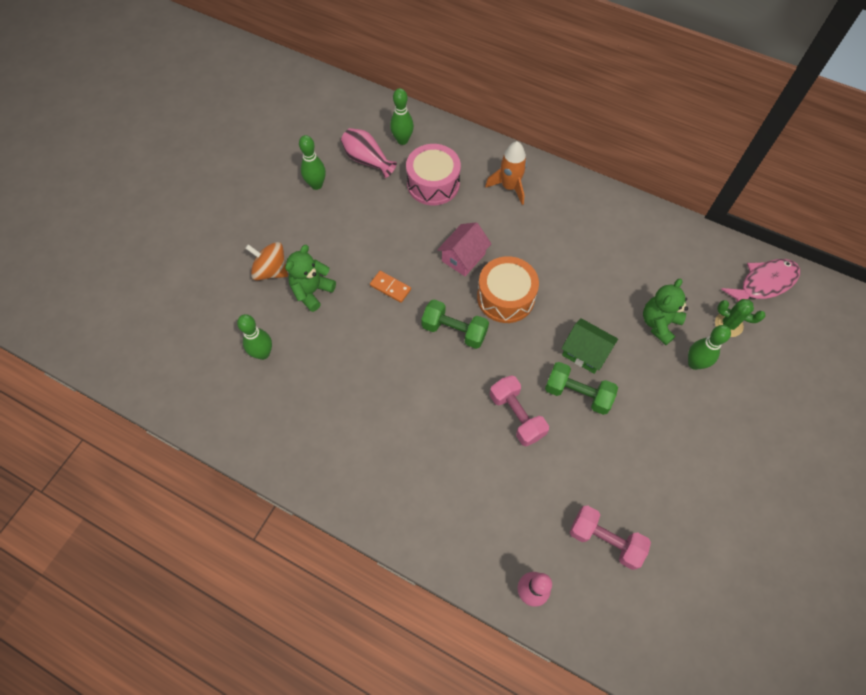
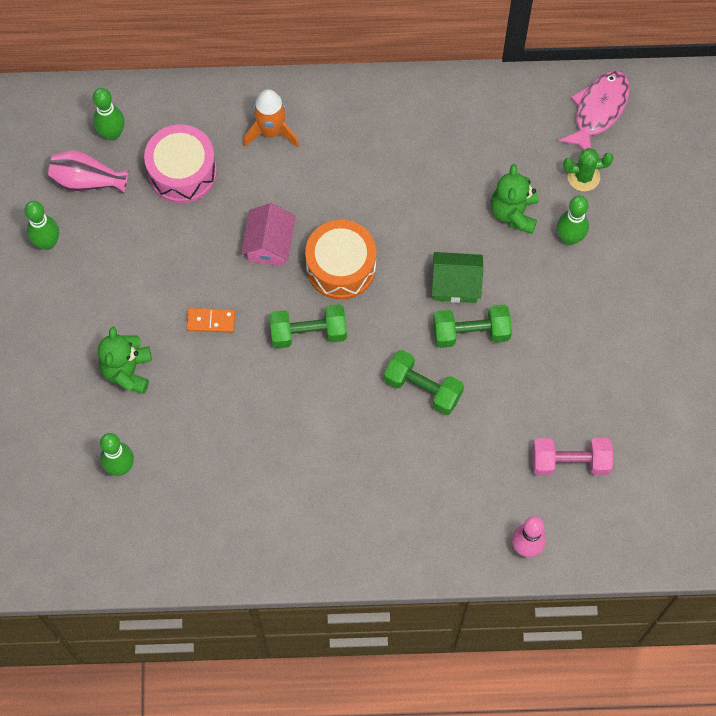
camera: 30 degrees left, 5 degrees up
(271, 271) = (65, 372): orange spinning top -> none
(516, 416) = (423, 388): pink dumbbell -> green dumbbell

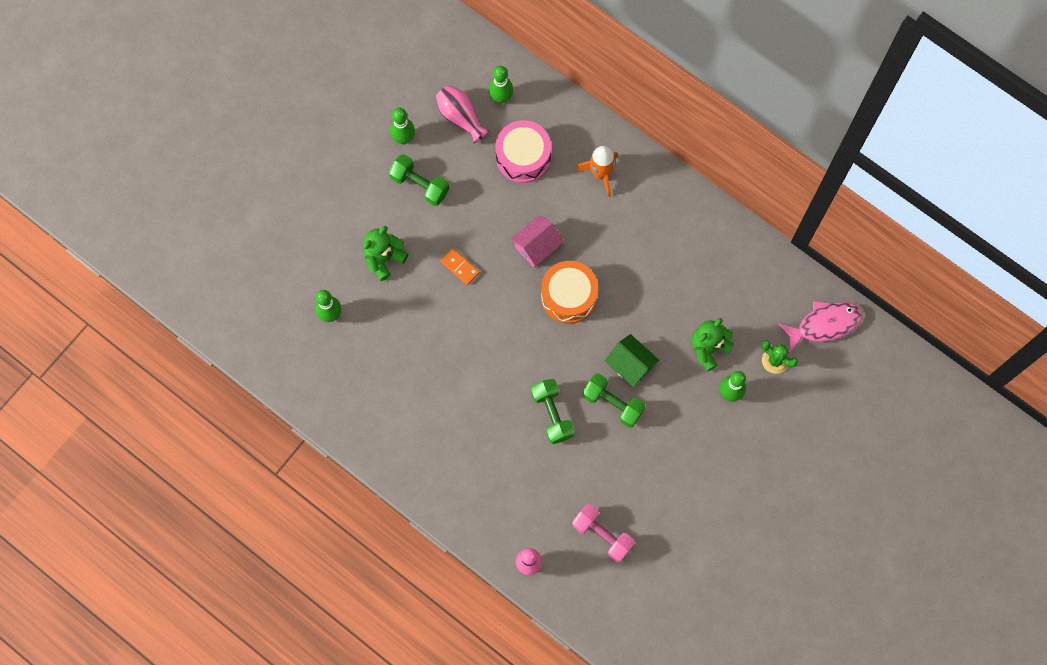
camera: 40 degrees right, 5 degrees up
(308, 333) = (512, 322): green dumbbell -> green dumbbell (420, 185)

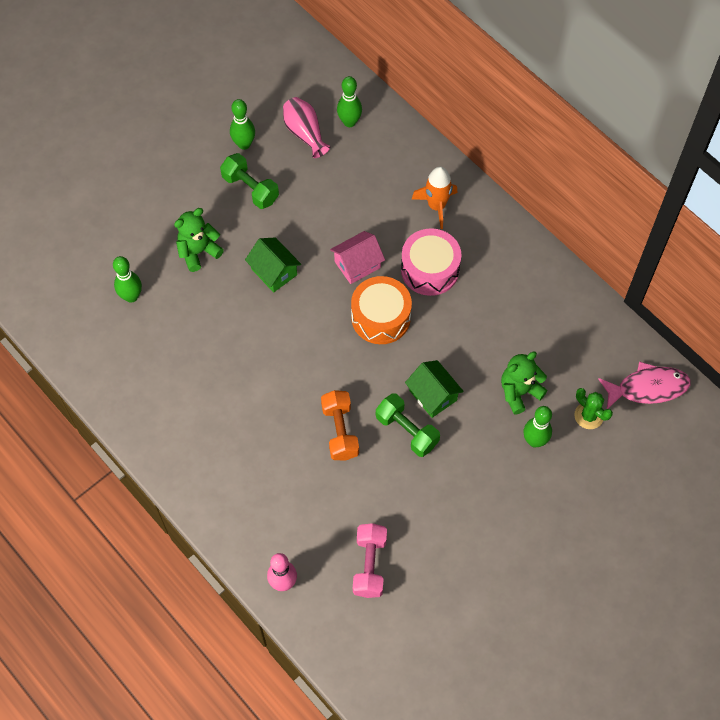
camera: 10 degrees right, 10 degrees down
(460, 267) = (274, 272): orange domino -> green house
(523, 157) = (360, 179): pink drum -> pink drum (430, 269)
(552, 414) = (340, 431): green dumbbell -> orange dumbbell
(602, 535) = (369, 565): pink dumbbell -> pink dumbbell turned 45 degrees clockwise

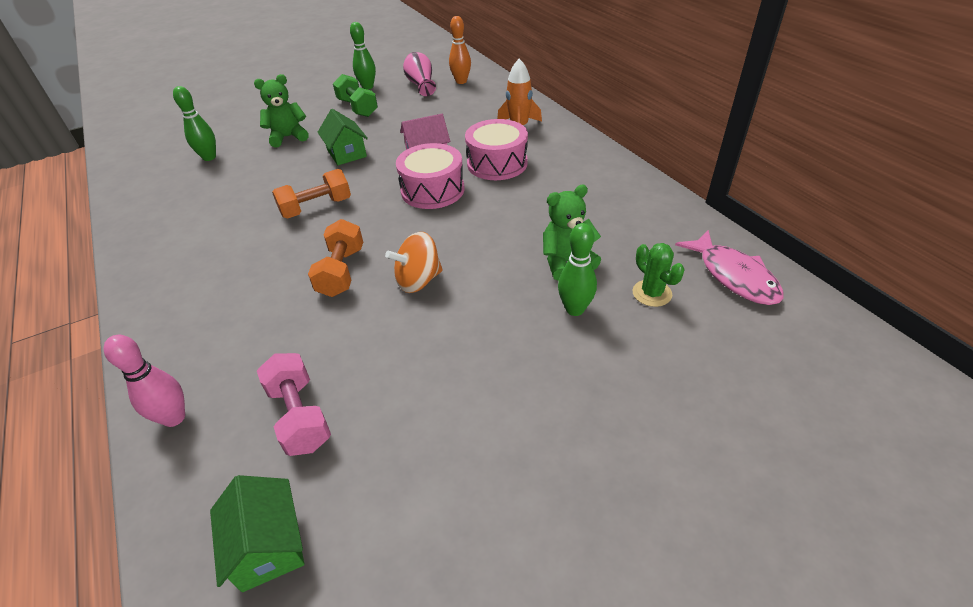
camera: 15 degrees right, 20 degrees down
(281, 357) = (316, 207): none -> orange dumbbell
(349, 122) = (461, 81): green bowling pin -> orange bowling pin
(369, 565) = (300, 416): pink dumbbell -> pink dumbbell turned 45 degrees counterclockwise
(381, 317) = (432, 190): orange drum -> pink drum
(407, 431) = (418, 280): green dumbbell -> orange spinning top
(433, 395) = (462, 253): green house -> green house (268, 545)
(648, 388) = (734, 276): pink fish -> pink fish turned 60 degrees clockwise

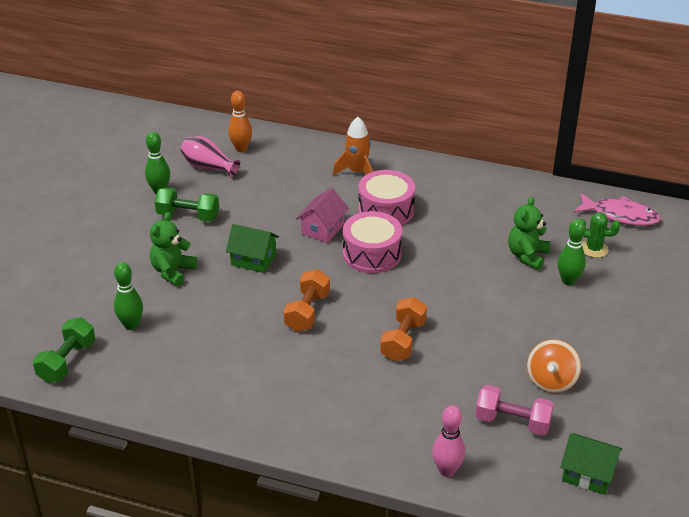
camera: 45 degrees left, 5 degrees down
(142, 161) = (67, 362): none -> green dumbbell
(341, 272) = (403, 340): orange dumbbell -> orange dumbbell turned 60 degrees clockwise
(418, 280) = (460, 317): orange spinning top -> orange spinning top (551, 381)

